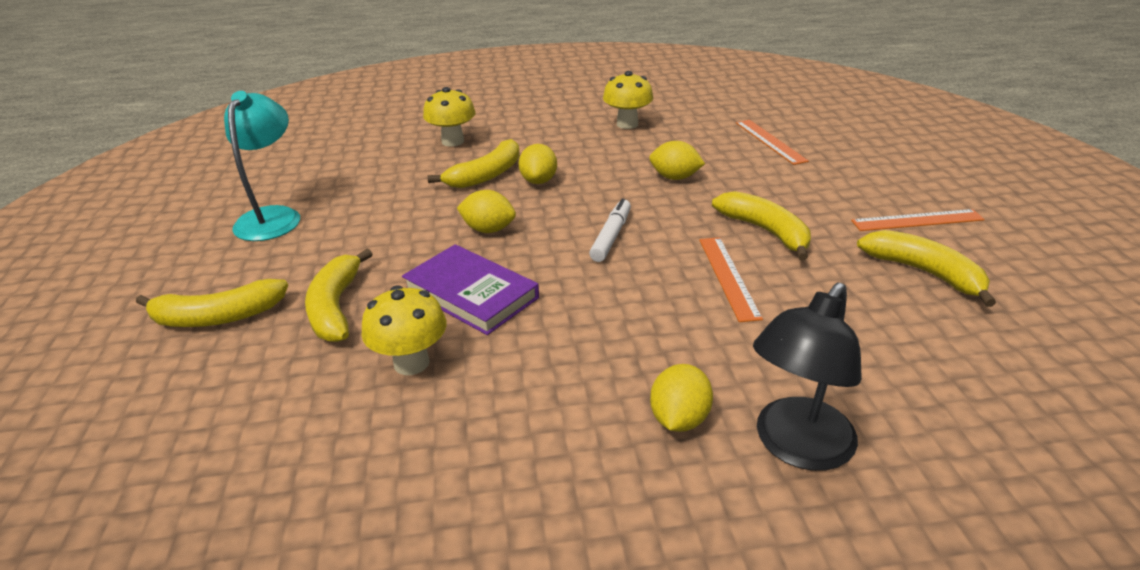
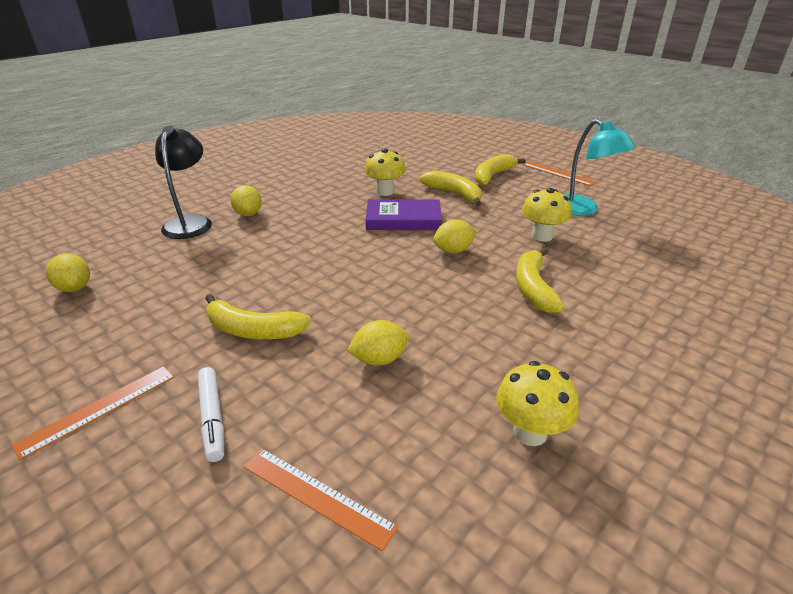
camera: 140 degrees right, 0 degrees up
(453, 141) = (631, 309): yellow mushroom -> yellow mushroom (542, 236)
(539, 181) = (486, 300): yellow lemon -> yellow lemon (75, 288)
(611, 236) = (368, 278): white marker -> white marker (212, 418)
(728, 277) = (263, 281): orange ruler -> orange ruler (558, 173)
(924, 272) = (105, 343): yellow banana -> none

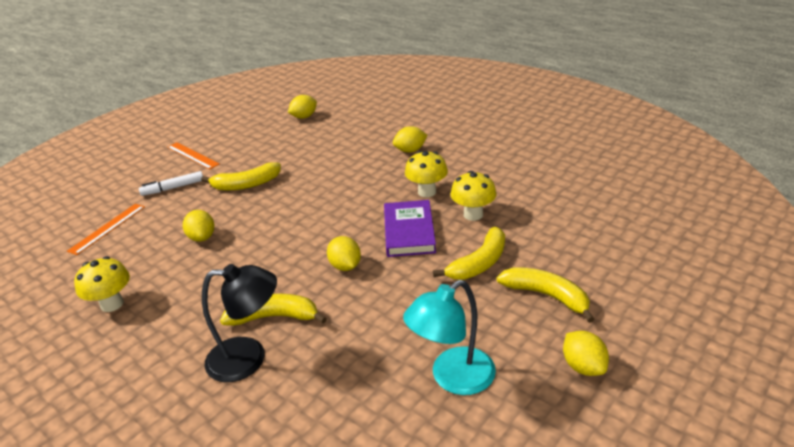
camera: 90 degrees right, 0 degrees up
(190, 222) = (393, 130): black lamp -> black lamp (249, 358)
(253, 330) = (246, 184): yellow banana -> yellow banana turned 120 degrees counterclockwise
(542, 236) = (376, 331): yellow mushroom -> yellow mushroom (427, 192)
(558, 173) = (583, 366): orange ruler -> yellow lemon

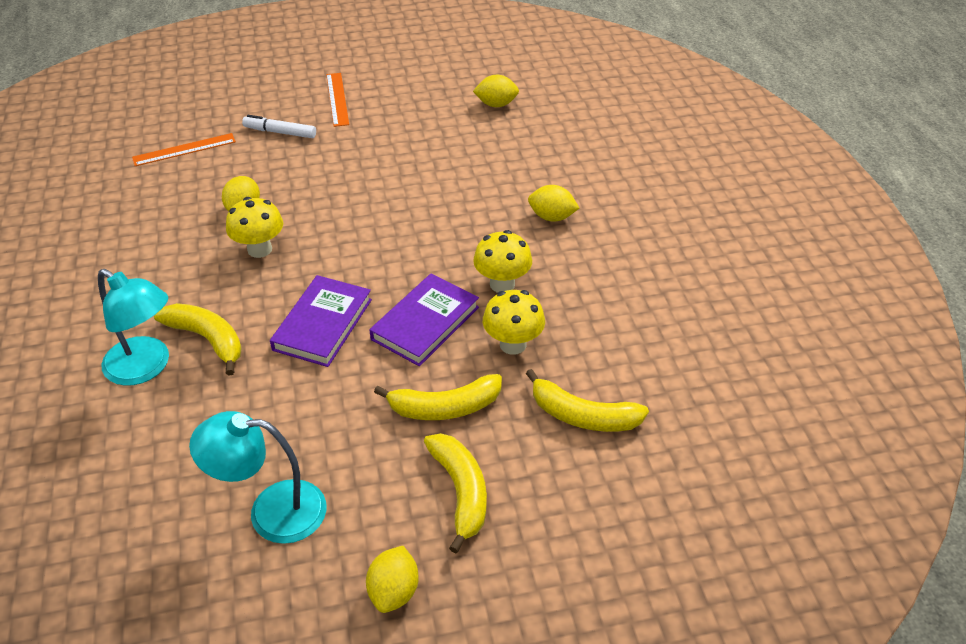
camera: 35 degrees right, 10 degrees up
(112, 304) = (109, 238): yellow mushroom -> yellow mushroom (259, 249)
(246, 184) = (345, 167): yellow banana -> yellow banana (582, 416)
(249, 358) = (146, 368): black lamp -> turquoise lamp
(345, 266) = (323, 324): yellow lemon -> purple book

